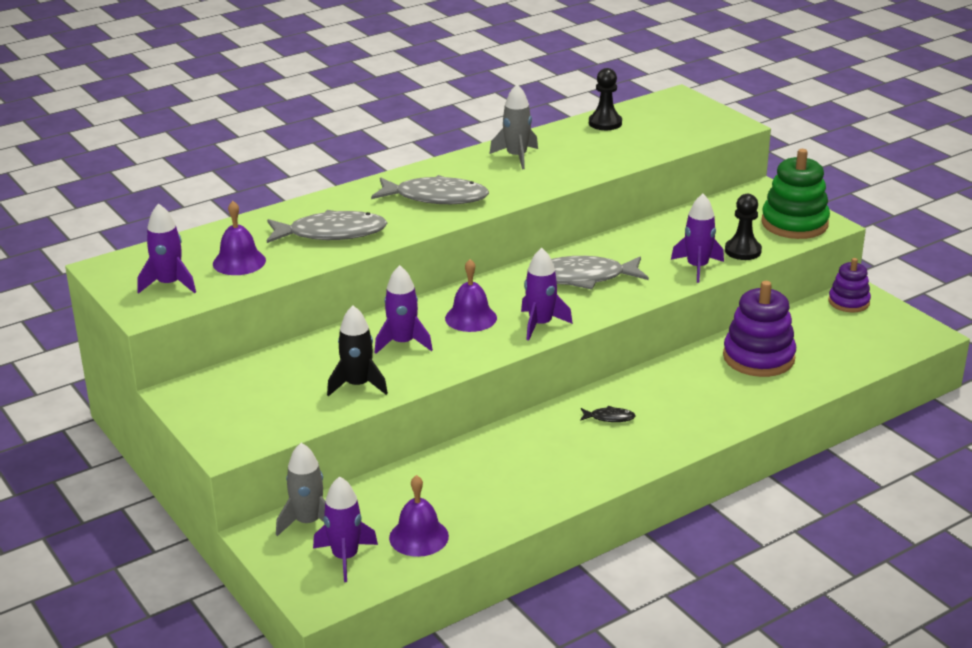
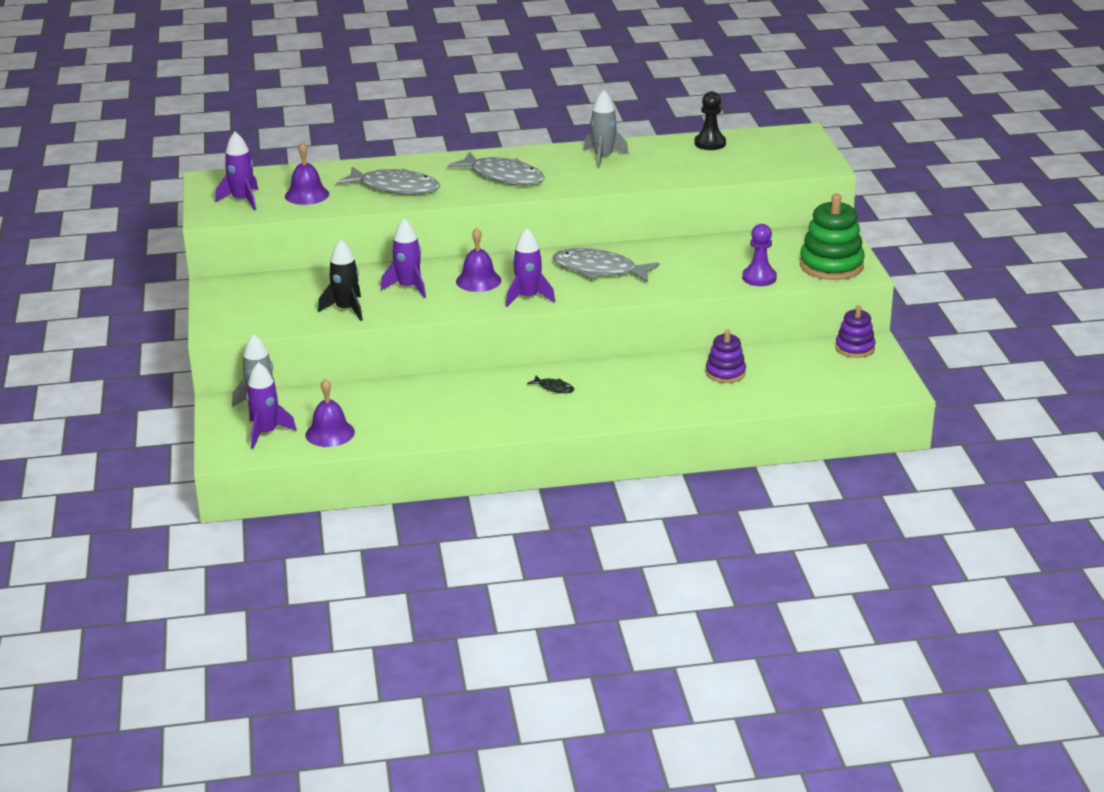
camera: 25 degrees right, 0 degrees up
(697, 267) = (705, 282): purple rocket -> none
(743, 251) = (759, 278): black pawn -> purple pawn
(758, 357) = (725, 373): purple stacking toy -> purple stacking toy, size x0.61

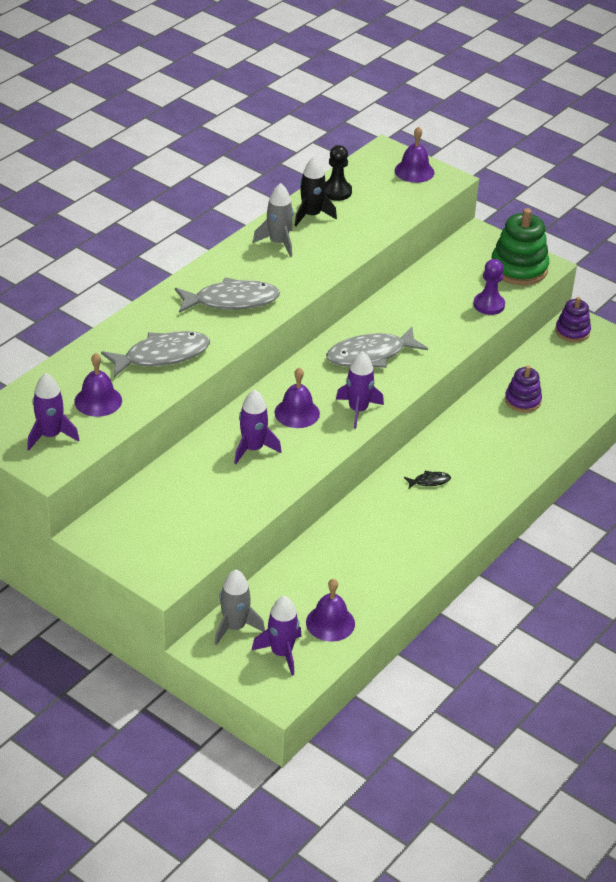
camera: 45 degrees left, 10 degrees up
(346, 309) = (237, 499): black rocket -> black rocket (311, 215)
(803, 152) = (414, 171): none -> purple bell

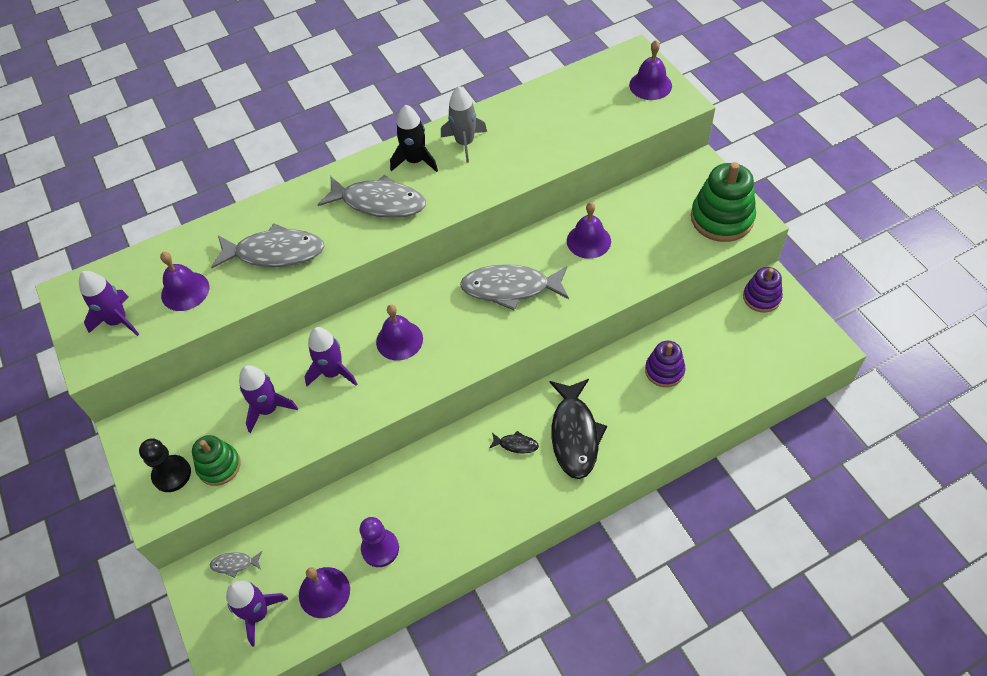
camera: 30 degrees right, 15 degrees up
(197, 537) = (219, 466): none -> green stacking toy
(235, 627) = (235, 564): grey rocket -> grey fish
(311, 215) = (516, 117): black rocket -> black rocket (415, 161)
(336, 191) = (557, 94): black pawn -> black pawn (172, 474)
(358, 410) = (460, 354): purple rocket -> purple rocket (268, 409)
(416, 307) = (588, 241): none -> purple bell
(475, 462) = (574, 434): none -> black fish
(489, 305) = (665, 257): purple pawn -> purple pawn (380, 549)

